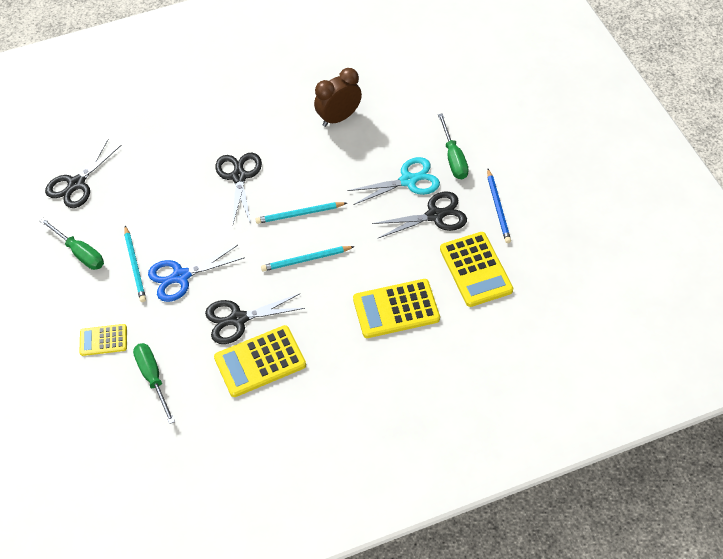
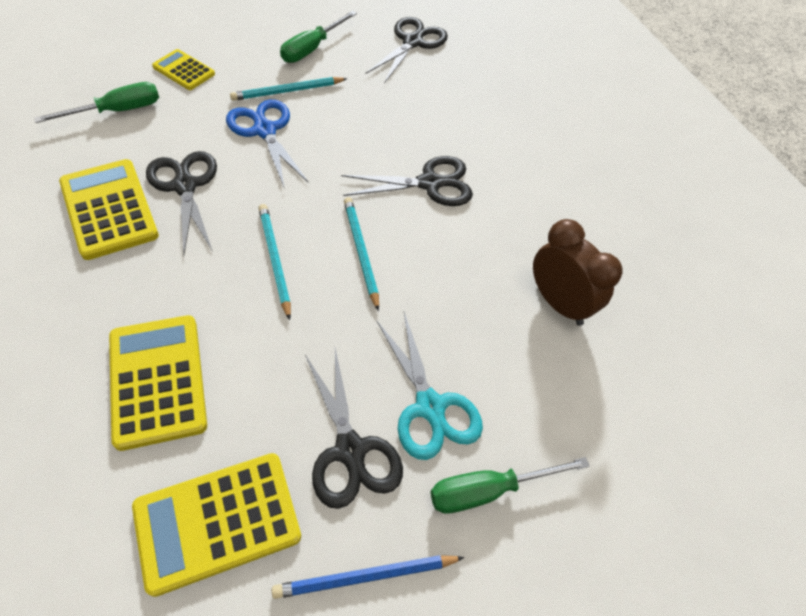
camera: 80 degrees right, 0 degrees up
(76, 184) = (413, 42): black scissors -> black scissors turned 90 degrees clockwise
(103, 340) = (184, 70): yellow calculator -> yellow calculator turned 45 degrees counterclockwise

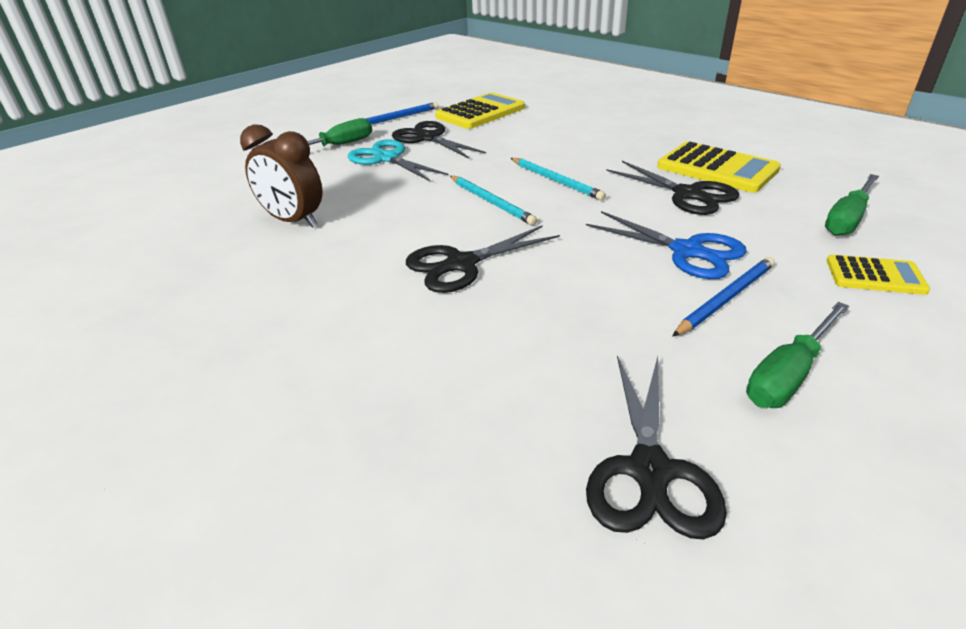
camera: 165 degrees right, 20 degrees down
(157, 380) = (563, 129): yellow calculator -> none
(288, 91) = (725, 299): turquoise pencil -> blue pencil
(312, 48) = (788, 374): green screwdriver -> green screwdriver turned 150 degrees counterclockwise

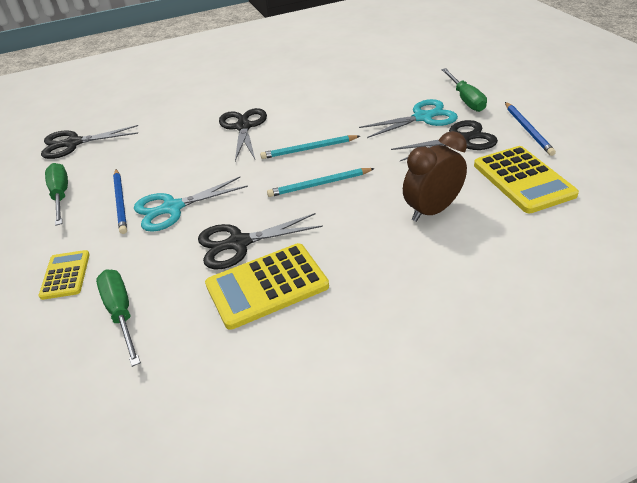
camera: 115 degrees right, 5 degrees up
(293, 221) = (342, 83): brown clock -> brown clock (432, 210)
(650, 471) = (73, 143): black scissors -> black scissors turned 45 degrees counterclockwise
(687, 251) = (172, 208): blue scissors -> turquoise scissors
(875, 276) = (65, 275): yellow calculator -> yellow calculator turned 135 degrees clockwise

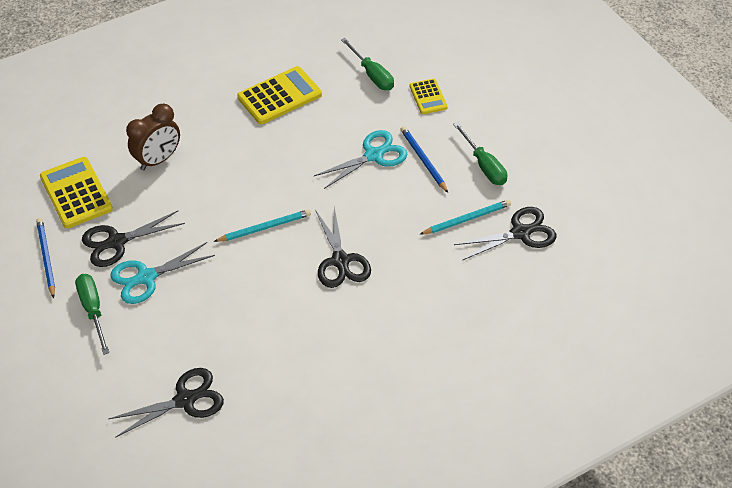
camera: 170 degrees right, 10 degrees up
(238, 243) = (308, 126): black scissors -> black scissors (185, 400)
(320, 184) = (250, 184): turquoise pencil -> turquoise pencil (466, 219)

